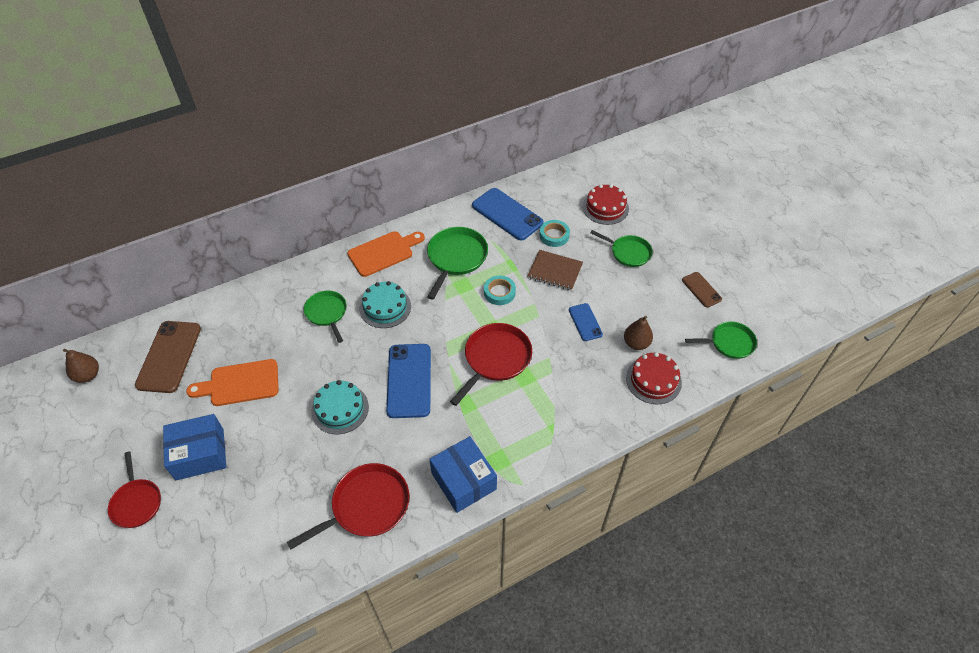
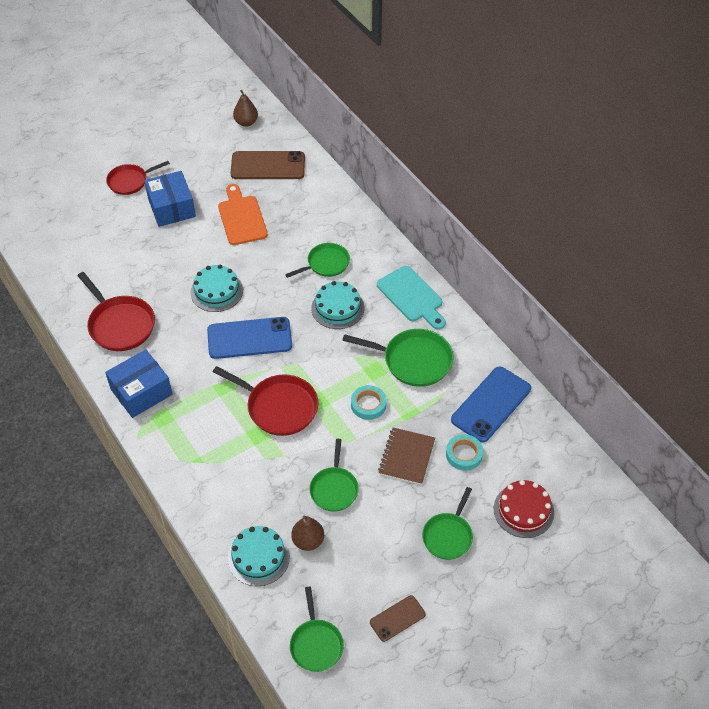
camera: 85 degrees right, 0 degrees up
(383, 252) = (412, 296): orange cutting board -> turquoise cutting board
(585, 322) = (334, 489): blue phone -> green pan
(653, 380) = (258, 557): red cake -> turquoise cake

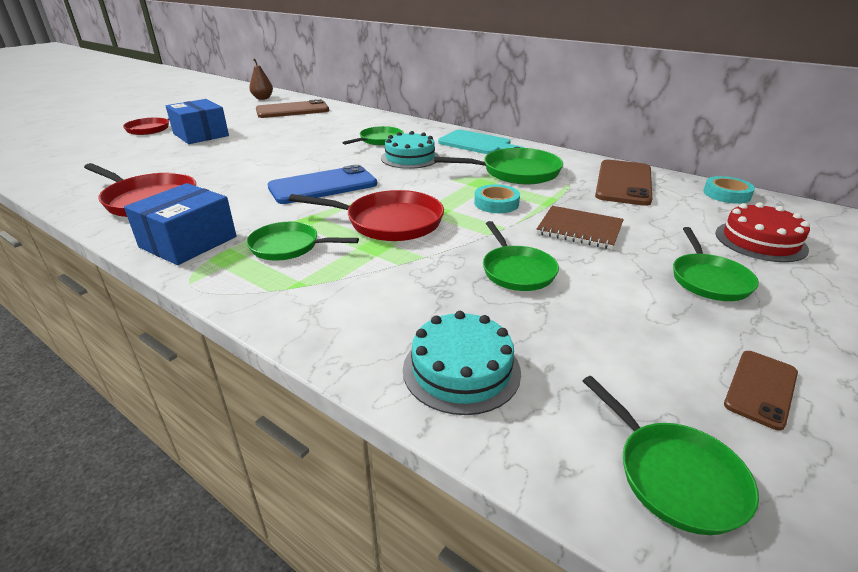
camera: 20 degrees left, 20 degrees down
(202, 417) = (288, 246): none -> green pan
(216, 291) = (269, 166): turquoise cake -> none
(241, 218) = (278, 131): orange cutting board -> none
(308, 541) = (526, 330): brown pear -> none
(407, 457) = (579, 229): brown notebook -> brown notebook turned 60 degrees counterclockwise
(464, 454) = (640, 216): turquoise tape -> turquoise tape (726, 194)
(491, 404) = (623, 183): blue phone -> brown phone

